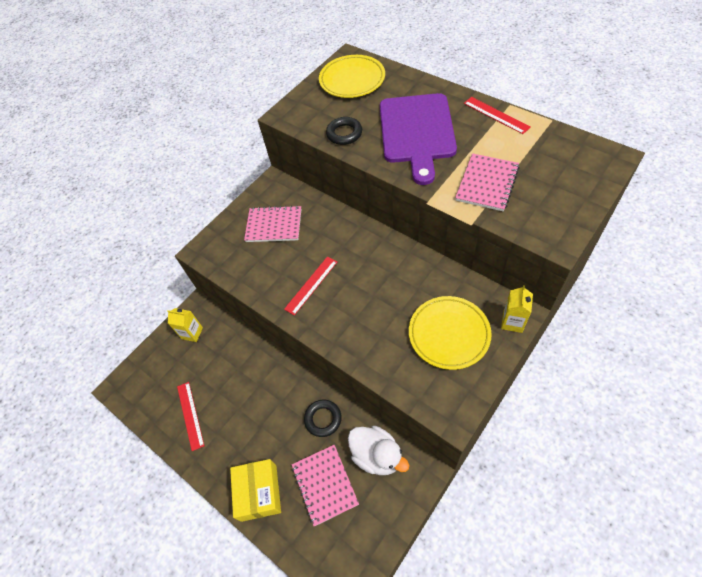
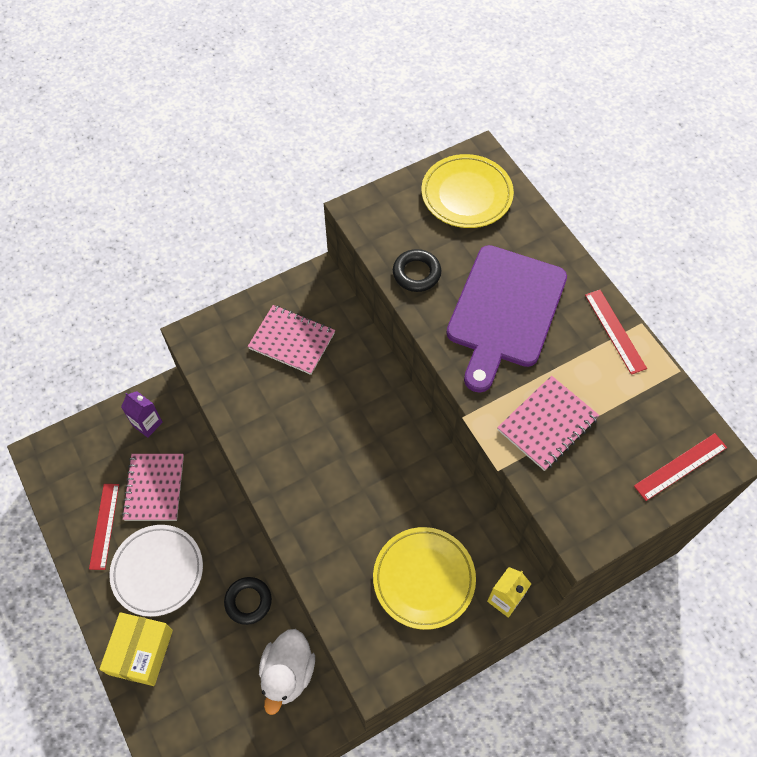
camera: 15 degrees right, 5 degrees up
(192, 333) = (147, 424): yellow carton -> purple carton
(245, 428) = (158, 571): none -> white plate
(311, 285) = (298, 442): red ruler -> red ruler (680, 466)
(325, 485) = (215, 678): pink notebook -> pink notebook (154, 488)
(377, 455) = (288, 673): white duck -> white duck turned 45 degrees clockwise

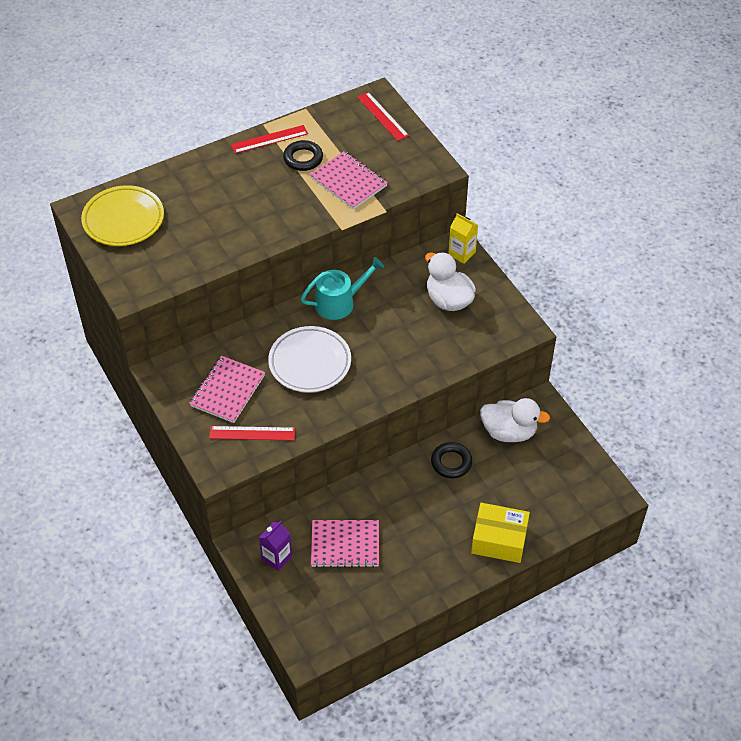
camera: 90 degrees left, 10 degrees down
(104, 526) = (383, 583): red ruler -> red ruler (252, 433)
(158, 571) = (426, 534): white plate -> white plate (310, 362)
(416, 273) = (204, 254): black ring -> black ring (303, 158)
(416, 449) = (339, 302): none -> turquoise watering can
(424, 579) = (448, 300): yellow plate -> white duck
(504, 311) = (247, 201): purple cutting board -> none

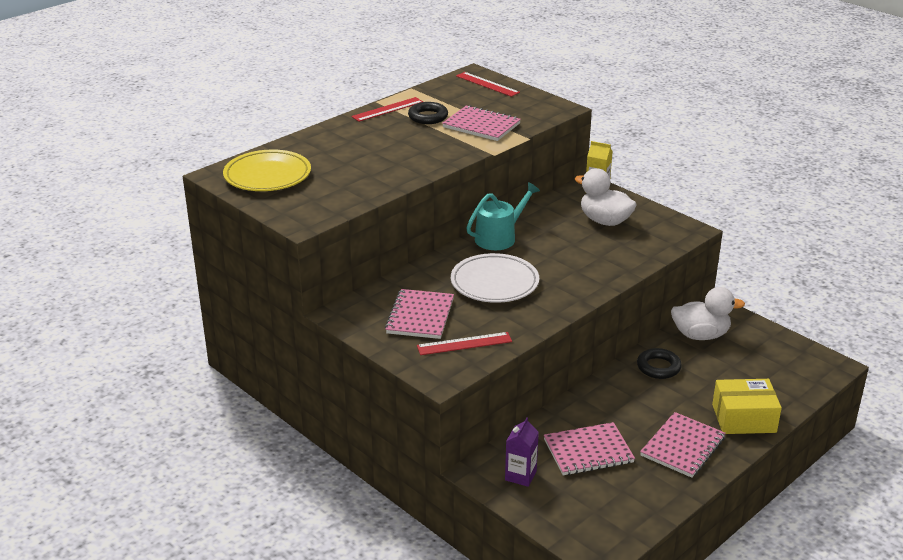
camera: 15 degrees left, 20 degrees down
(429, 559) = (682, 447): none -> pink notebook

